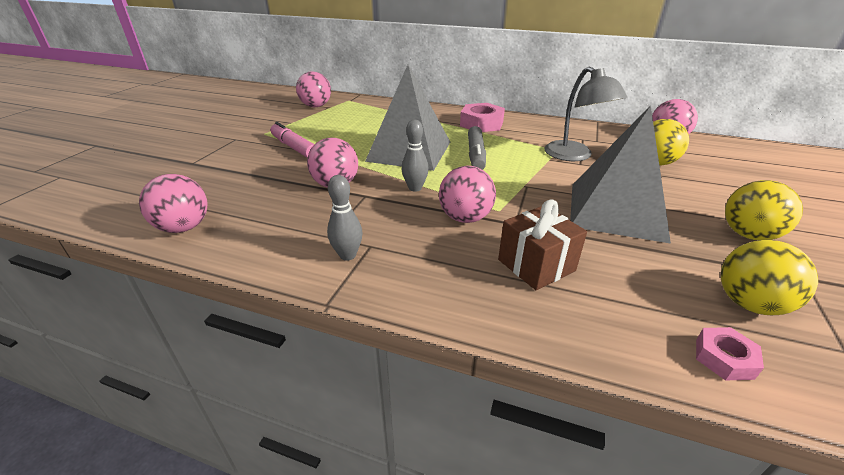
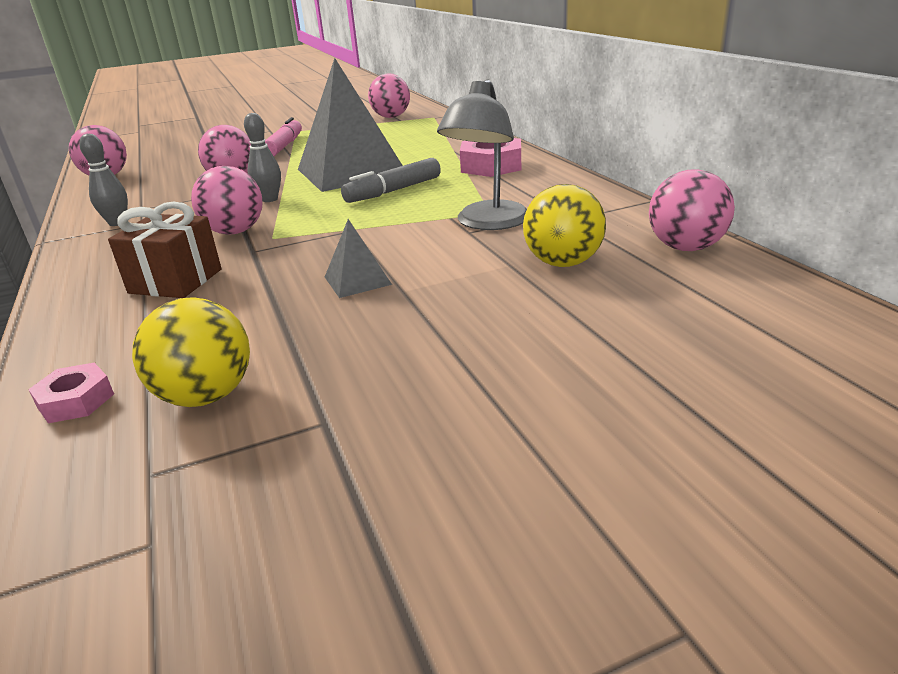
camera: 50 degrees right, 5 degrees down
(616, 211) = (357, 280): grey pyramid -> grey pyramid, size x0.41
(748, 235) = (409, 365): yellow ball -> none

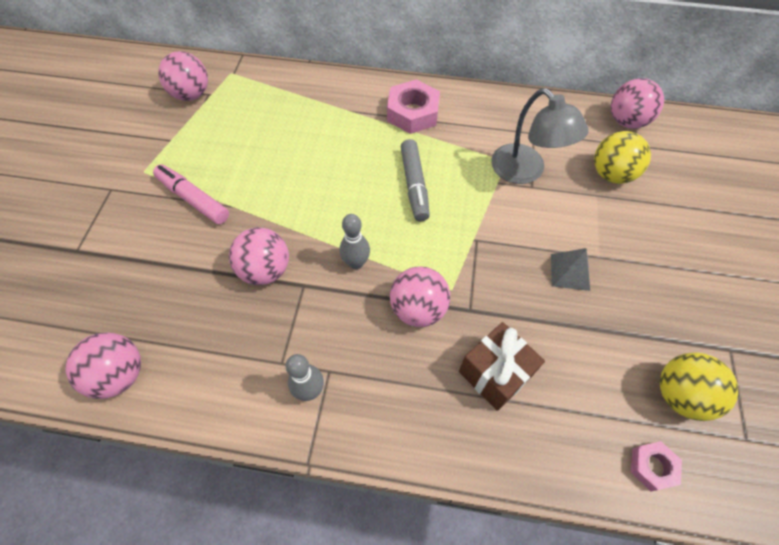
camera: 60 degrees left, 30 degrees up
(350, 171) = (335, 188): grey pyramid -> none

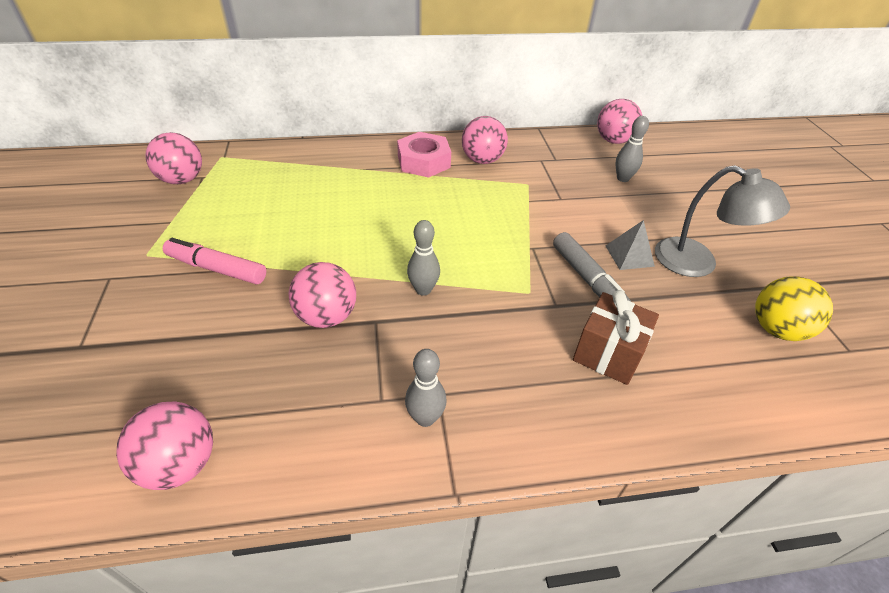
camera: 20 degrees left, 15 degrees down
(414, 185) = (452, 216): grey marker -> grey marker (587, 279)
(418, 309) = (505, 316): pink ball -> pink ball (482, 160)
(525, 172) = (549, 188): grey lamp -> grey lamp (697, 263)
(611, 174) = (623, 178): yellow ball -> grey bowling pin
(652, 467) = (790, 394): pink nut -> none

